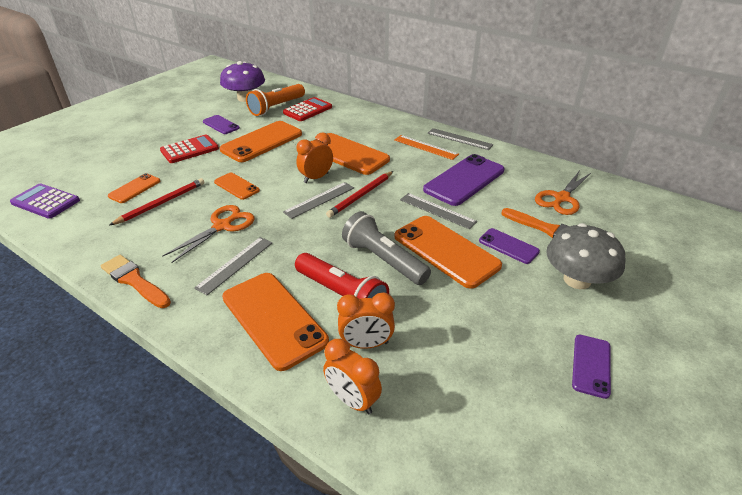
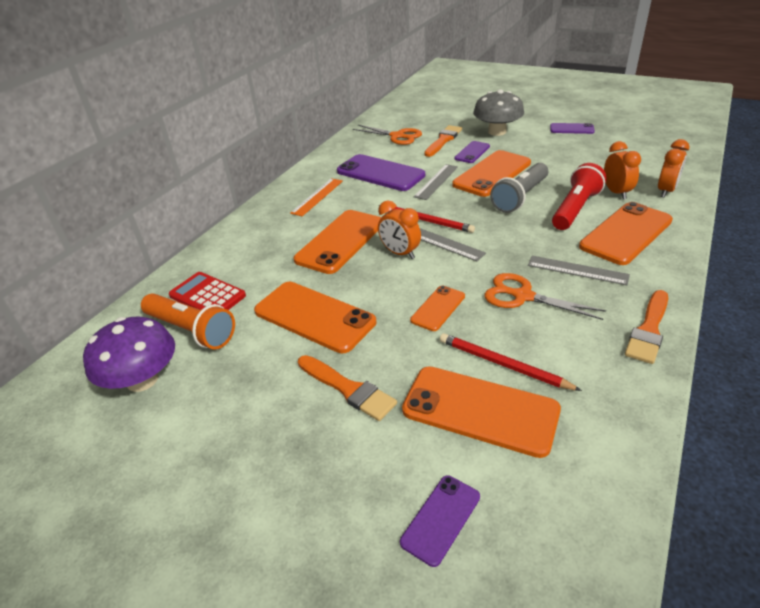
camera: 95 degrees left, 0 degrees up
(45, 202) = (565, 519): purple calculator -> none
(134, 188) = (480, 410): orange phone -> orange phone, size x1.88
(189, 150) = (348, 389): red calculator -> orange brush
(221, 125) = (255, 379): purple phone -> purple phone (441, 519)
(459, 139) = (297, 180): grey ruler -> none

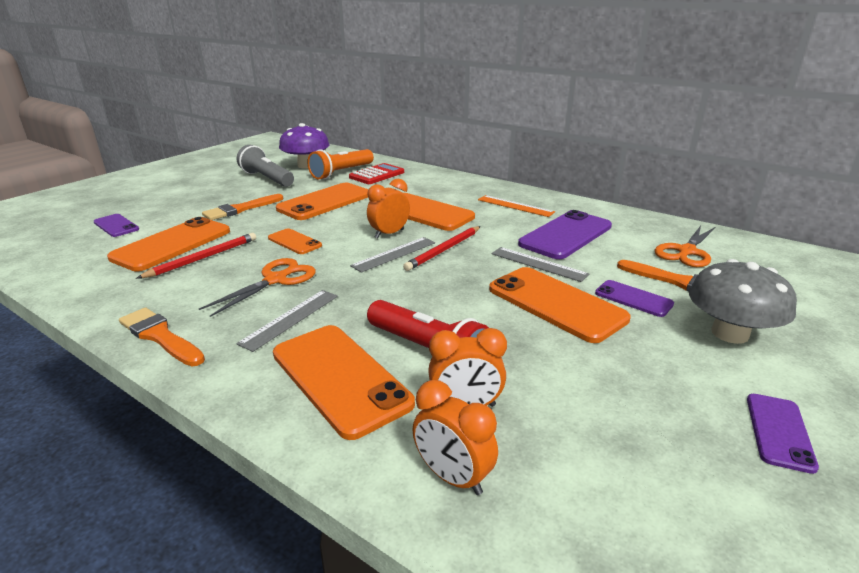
camera: 95 degrees right, 10 degrees down
(520, 197) = (478, 313): grey flashlight -> grey flashlight (267, 179)

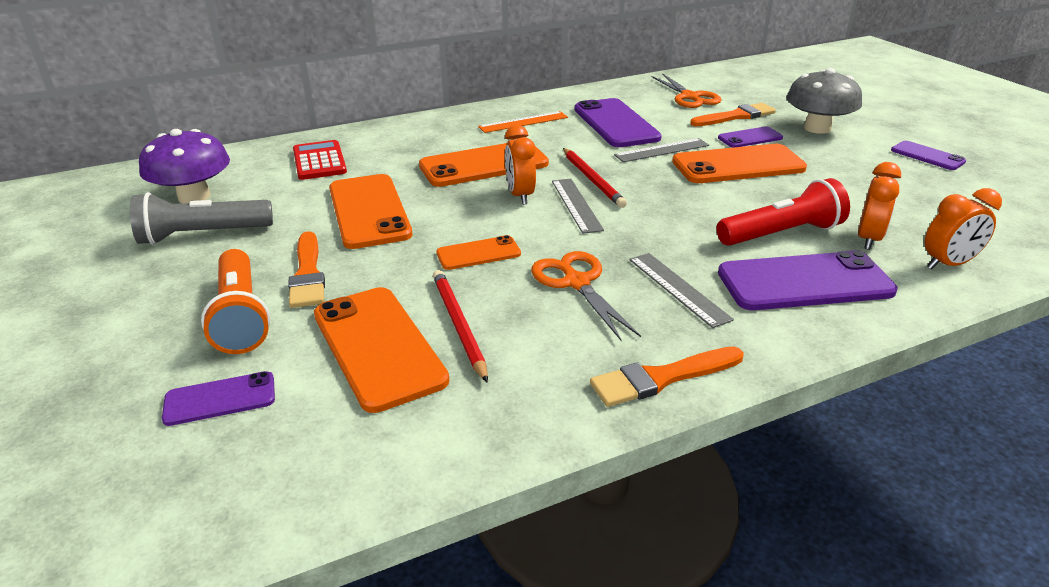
camera: 60 degrees left, 5 degrees up
(340, 378) = (804, 282): orange phone -> purple phone
(341, 173) = (272, 180): orange flashlight -> orange flashlight (241, 316)

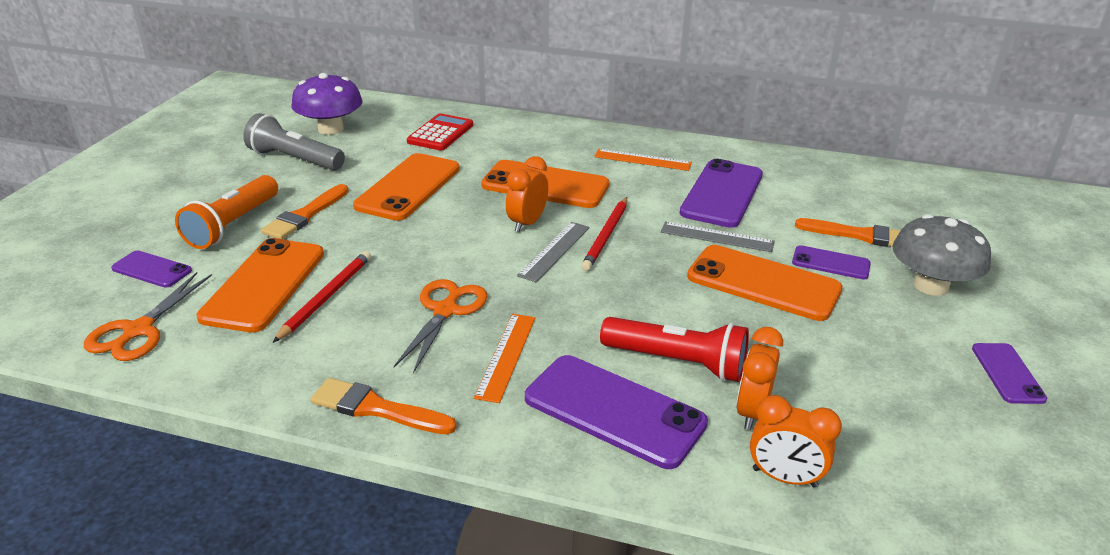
camera: 40 degrees right, 0 degrees up
(478, 253) = (421, 254): orange phone -> none
(678, 288) = (506, 356): grey ruler -> orange ruler
(689, 97) = (850, 196): orange scissors -> orange scissors (138, 330)
(869, 239) = (751, 412): orange clock -> orange clock turned 135 degrees clockwise

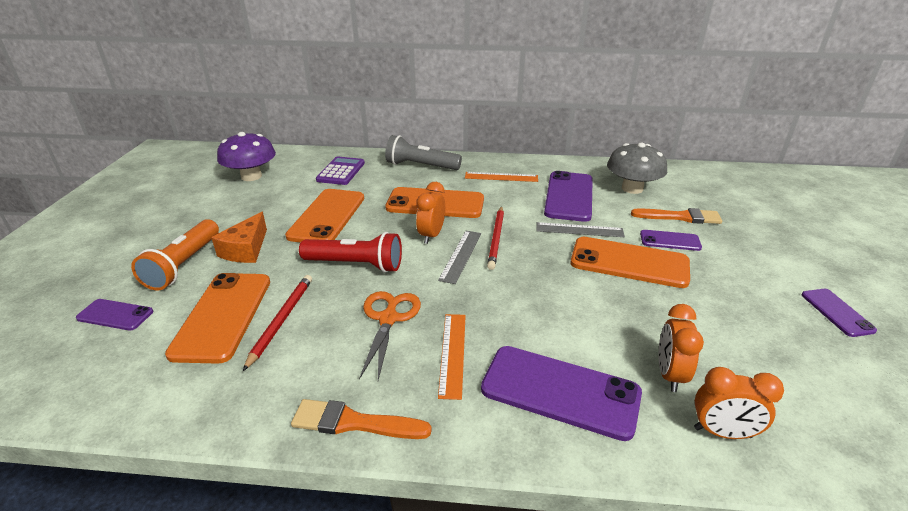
camera: 10 degrees left, 0 degrees up
(138, 330) = (110, 376): orange scissors -> none
(295, 159) = (227, 204): grey flashlight -> grey flashlight (421, 166)
(305, 215) = (246, 249): orange brush -> orange cheese
(440, 133) = (341, 171): red calculator -> purple calculator
(677, 362) = (593, 339): red flashlight -> red flashlight (355, 265)
(931, 285) = (747, 249): grey mushroom -> grey mushroom (632, 188)

